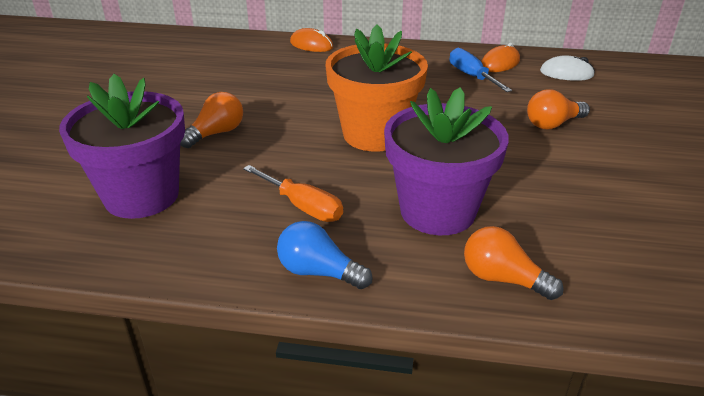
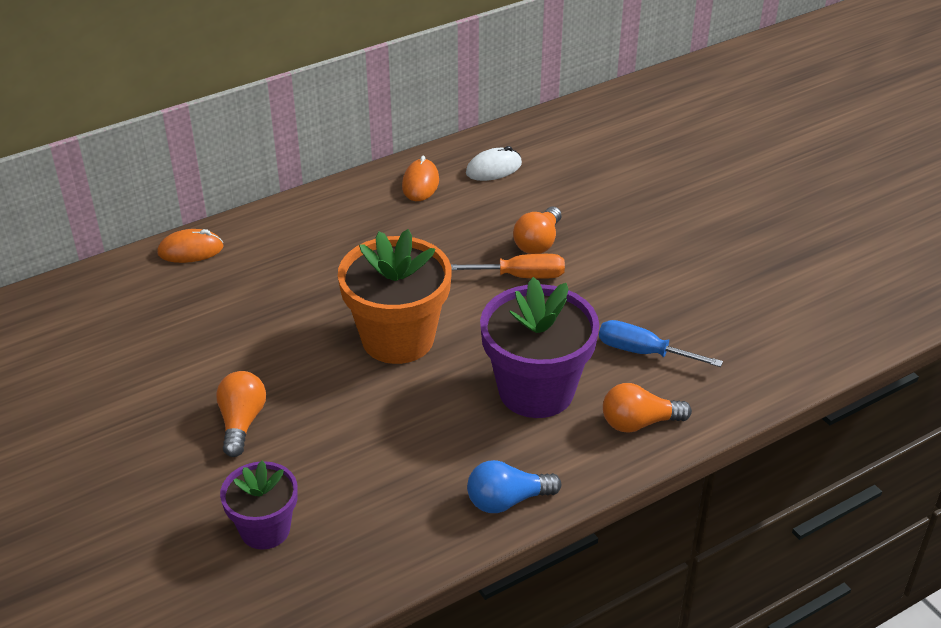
camera: 40 degrees left, 5 degrees up
(141, 196) = (265, 529): purple flower pot -> purple flower pot, size x0.59
(302, 206) = (424, 451): orange screwdriver -> orange screwdriver (520, 276)
(472, 76) = (411, 215): blue screwdriver -> blue screwdriver (643, 352)

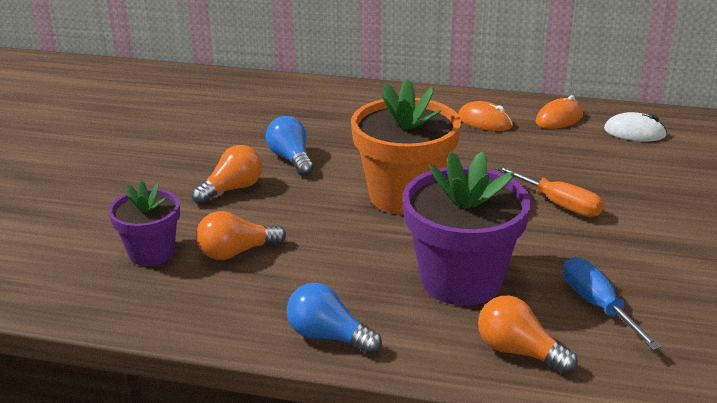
camera: 45 degrees right, 10 degrees down
(190, 250) = (345, 91): orange mouse -> orange mouse (485, 121)
(249, 358) = (291, 159): none -> blue light bulb
(538, 243) = (606, 191): orange light bulb -> orange light bulb (236, 252)

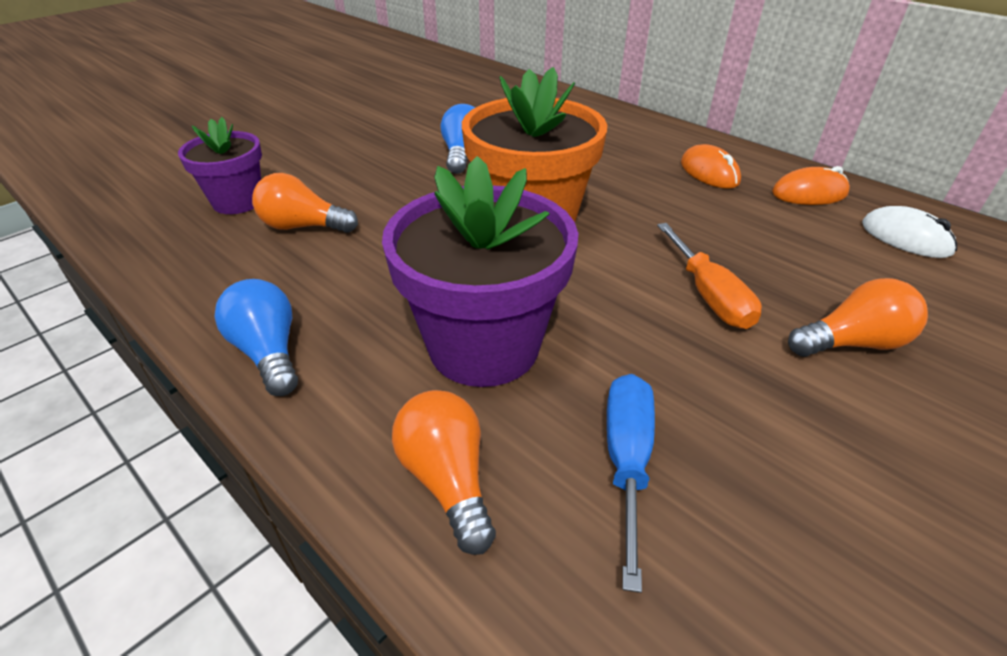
camera: 30 degrees right, 10 degrees up
(232, 189) = (376, 166): orange light bulb -> orange light bulb (852, 343)

